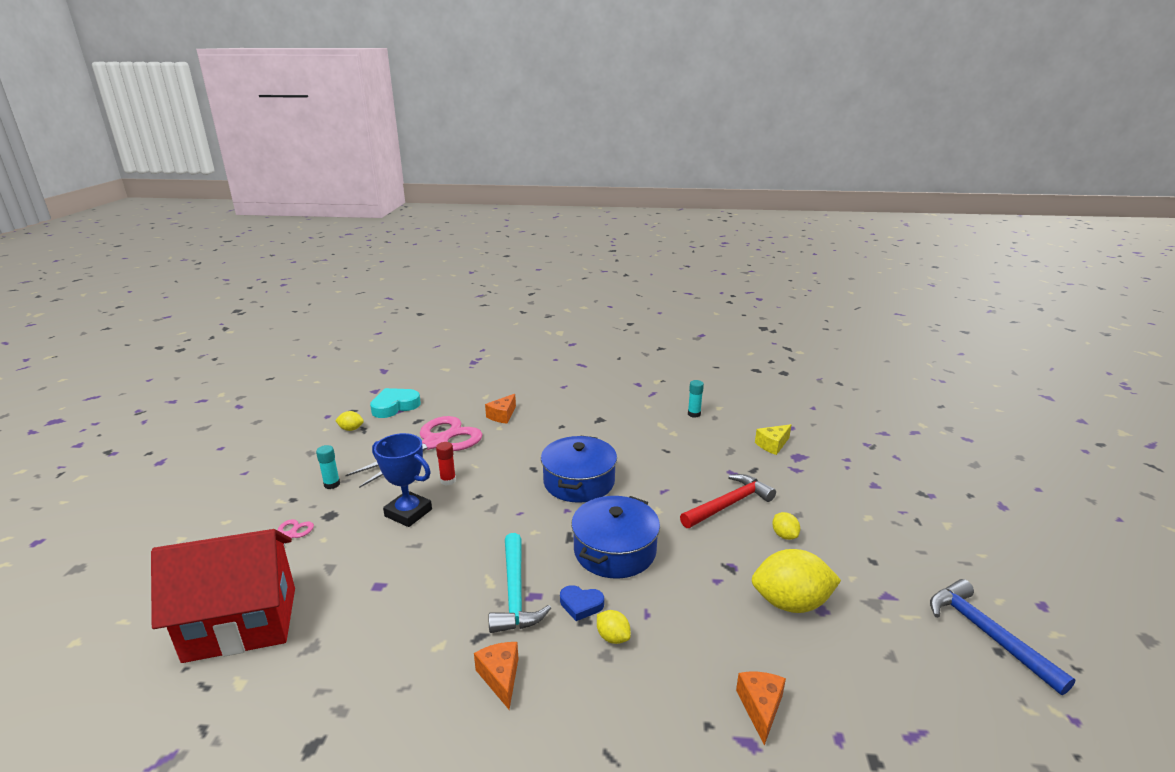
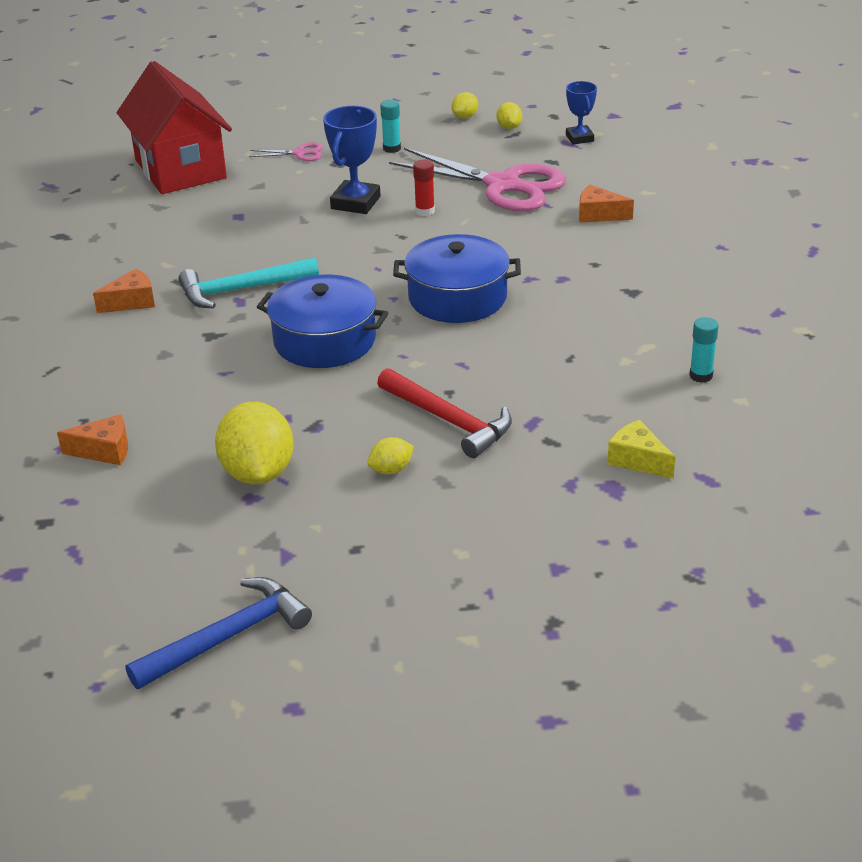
camera: 80 degrees right, 10 degrees up
(395, 406) = (579, 138): turquoise heart -> blue trophy
(581, 605) = (231, 330): blue heart -> none
(613, 637) = (187, 355): yellow lemon -> yellow lemon (465, 117)

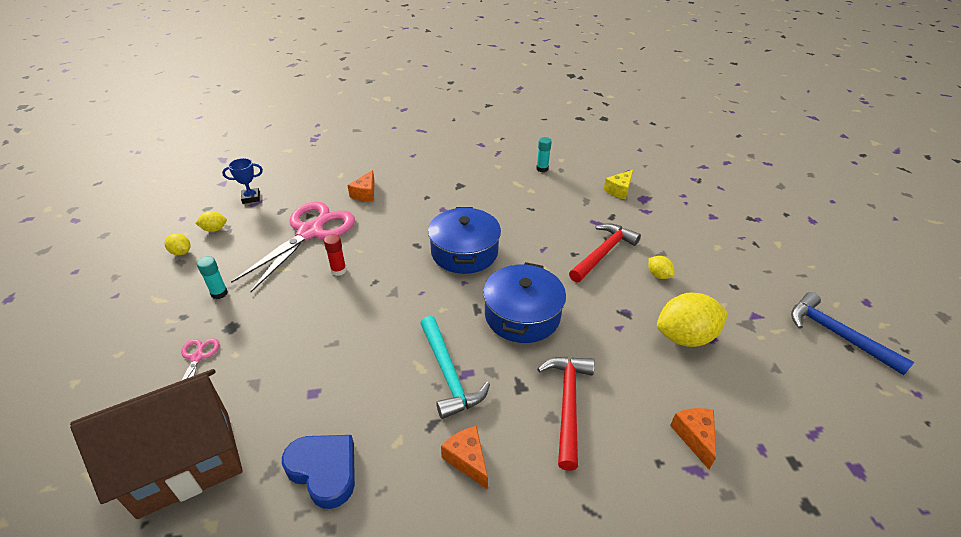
camera: 95 degrees left, 5 degrees up
(148, 230) = (324, 471): none -> blue heart
(177, 366) = (568, 404): none -> red hammer
(180, 169) = (185, 462): red house -> brown house
(355, 203) = (312, 311): blue trophy -> none

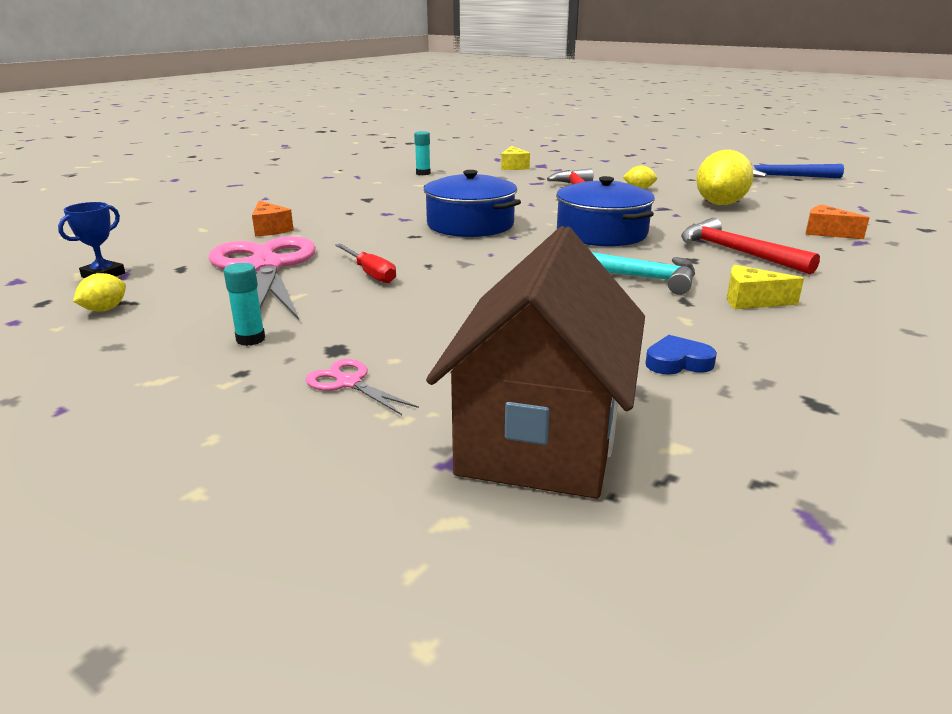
camera: 45 degrees left, 15 degrees down
(181, 252) = (93, 340): yellow lemon -> none
(324, 471) = (677, 362): blue heart -> blue heart, size x0.60
(338, 270) = (370, 273): red glue stick -> red screwdriver
(467, 460) = (751, 301): orange cheese -> yellow cheese

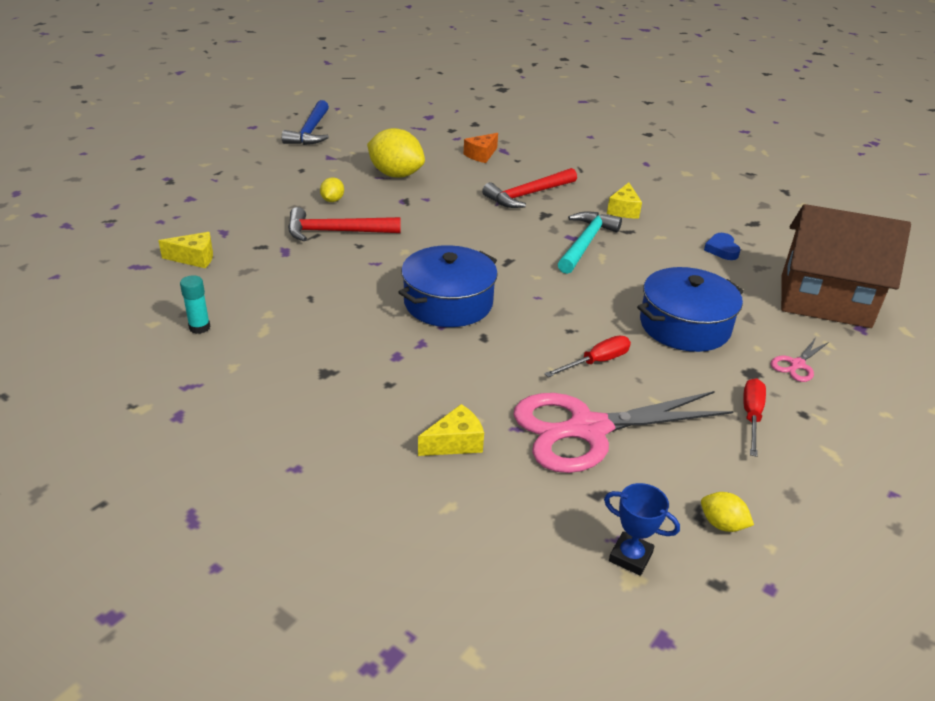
camera: 90 degrees left, 10 degrees up
(250, 339) = (751, 416): turquoise glue stick -> red screwdriver
(270, 229) = (455, 443): orange cheese -> yellow cheese
(601, 233) = (479, 239): blue pot -> blue pot (684, 325)

